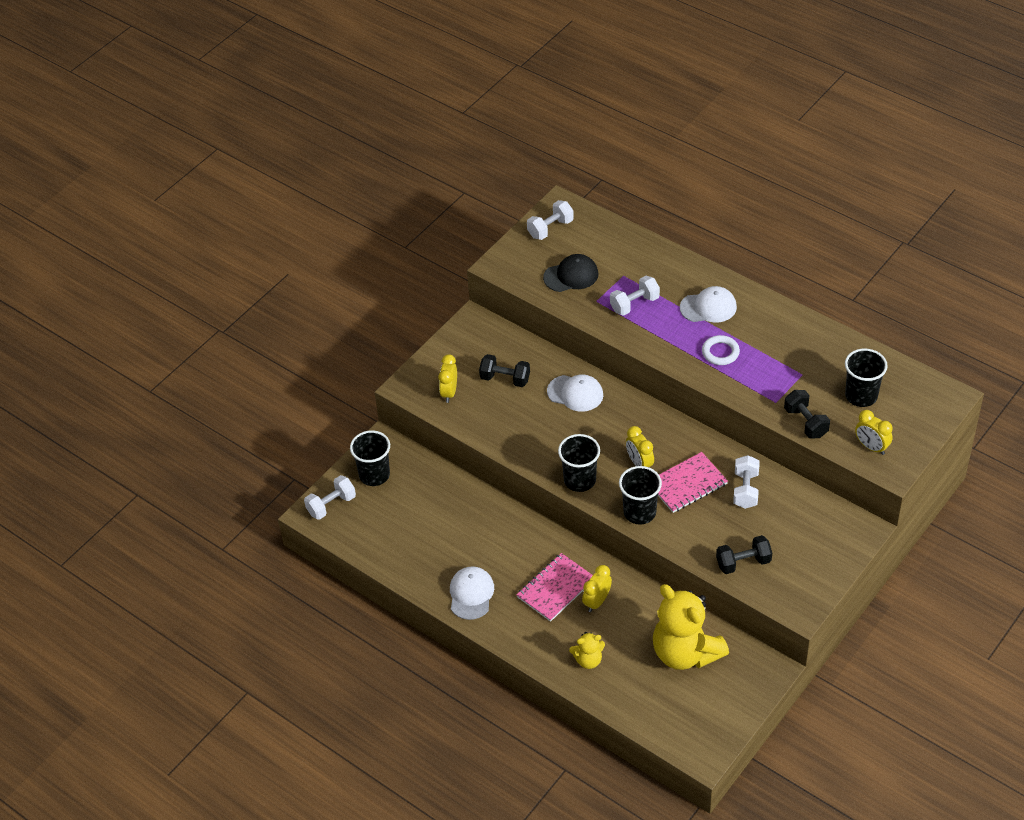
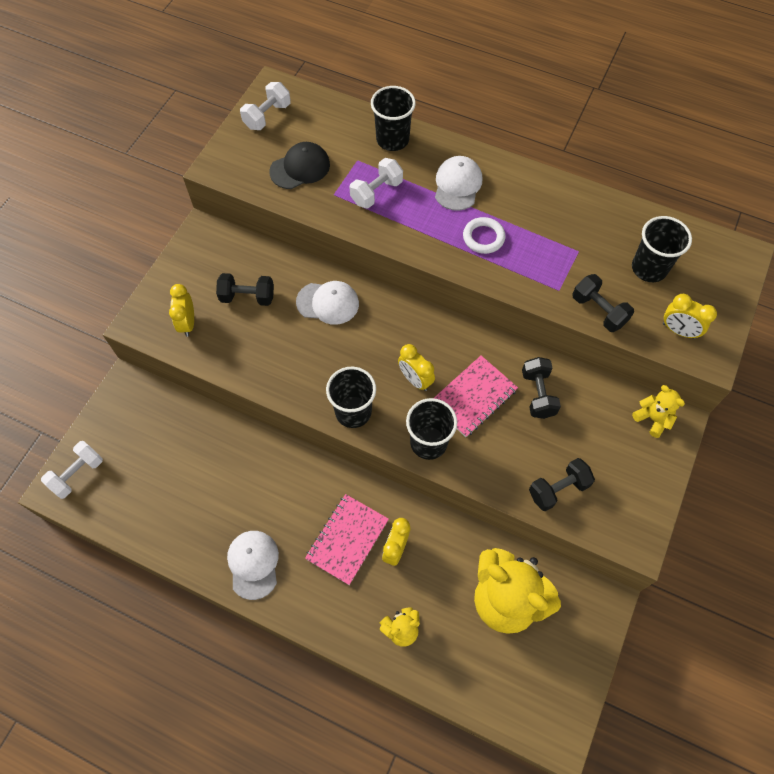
camera: 15 degrees left, 15 degrees up
(374, 475) = (122, 427): black cup -> black cup (392, 140)
(708, 307) = (457, 185): white cap -> white cap turned 60 degrees counterclockwise
(745, 490) = (538, 394): white dumbbell -> black dumbbell
(843, 523) = (652, 419): none -> yellow teddy bear

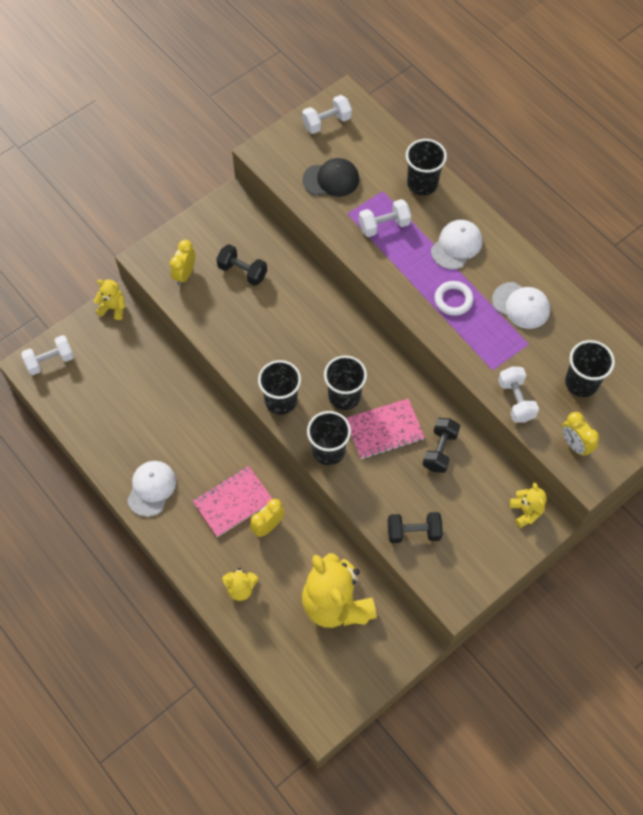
camera: 25 degrees right, 0 degrees up
(122, 390) = (113, 308): none -> yellow teddy bear
(328, 303) = (305, 303): white cap -> white cap (521, 305)
(415, 380) = (344, 396): yellow clock -> black cup
(598, 311) = (516, 400): black dumbbell -> white dumbbell

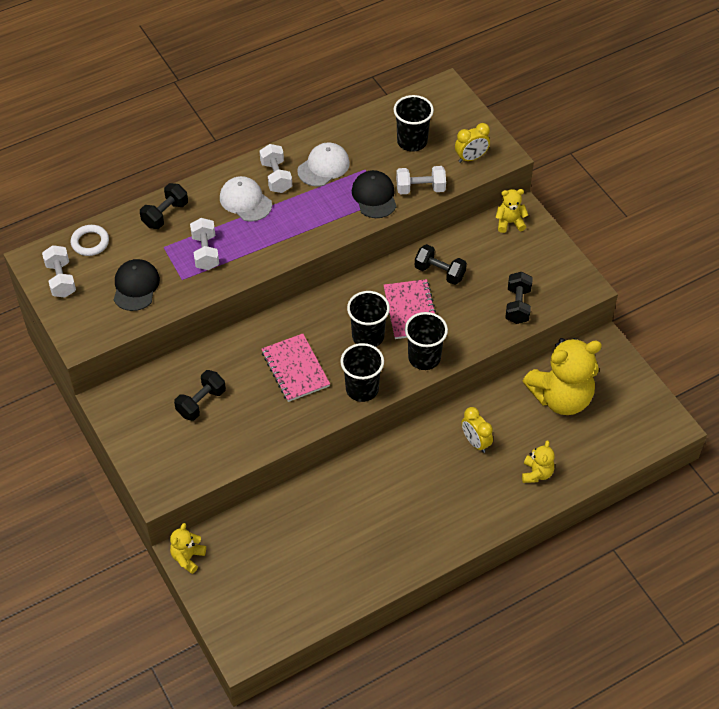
camera: 80 degrees left, 10 degrees down
(50, 361) = (241, 628): white dumbbell -> white dumbbell (276, 177)
(151, 488) = (417, 541): white cap -> none
(185, 274) = (189, 456): yellow clock -> none
(233, 502) = (445, 469): pink notebook -> pink notebook (295, 369)
(422, 184) = (165, 214): black cup -> black dumbbell
(453, 300) = (305, 214): white ring -> white ring (90, 242)
(493, 358) = (374, 196): none -> black cap

